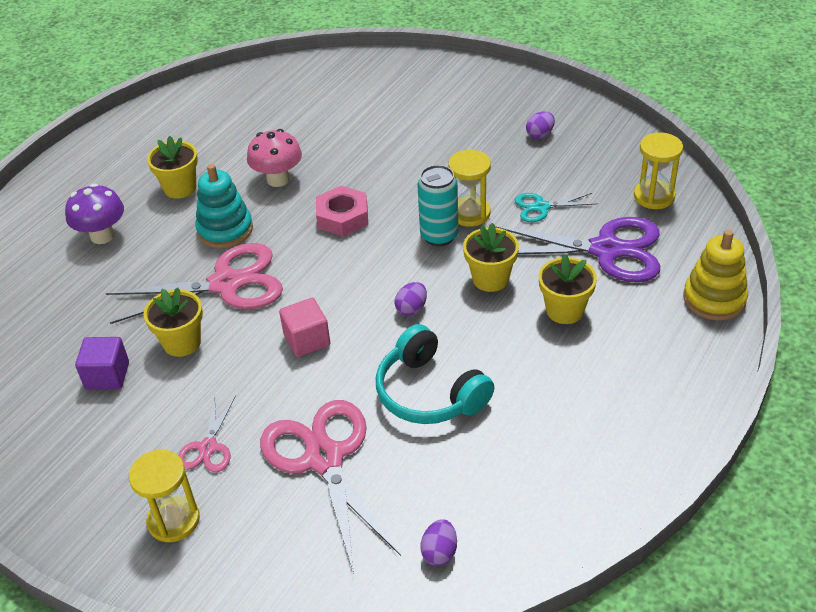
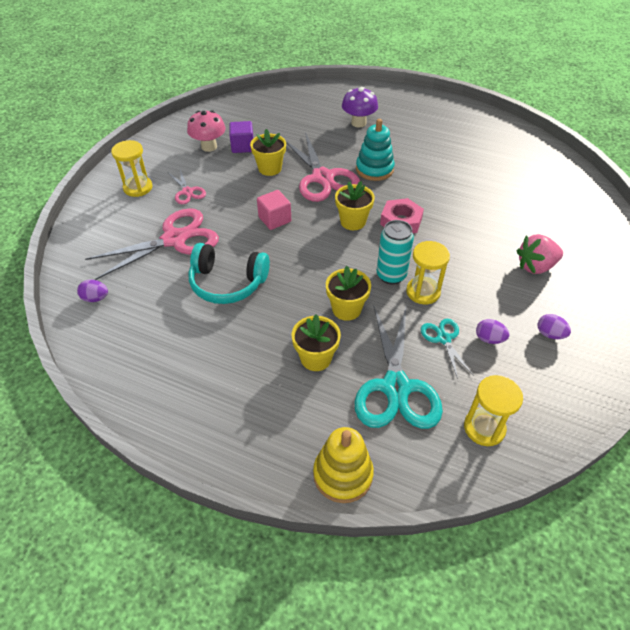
camera: 80 degrees right, 5 degrees up
(180, 188) = (412, 144): yellow flower pot -> yellow flower pot (353, 222)
(208, 447) = (187, 192): pink scissors -> pink scissors turned 120 degrees counterclockwise
(278, 179) = (434, 185): pink mushroom -> pink mushroom (209, 147)
(411, 309) = (308, 267): purple egg -> purple egg (489, 339)
(429, 393) = (227, 283): turquoise headphones -> turquoise headphones turned 120 degrees counterclockwise
(442, 126) = (535, 266): none -> pink strawberry
(606, 250) = (396, 387): purple scissors -> turquoise scissors

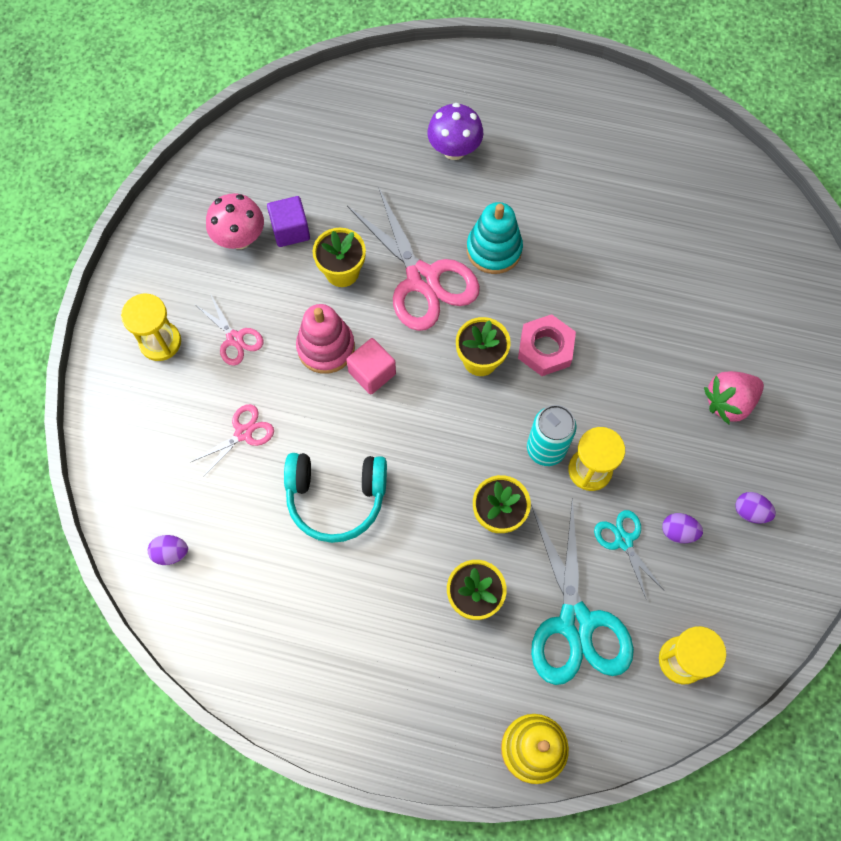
camera: 10 degrees left, 20 degrees up
(174, 239) = (243, 433): pink scissors -> pink scissors, size x0.49
(247, 203) = (326, 347): none -> pink stacking toy

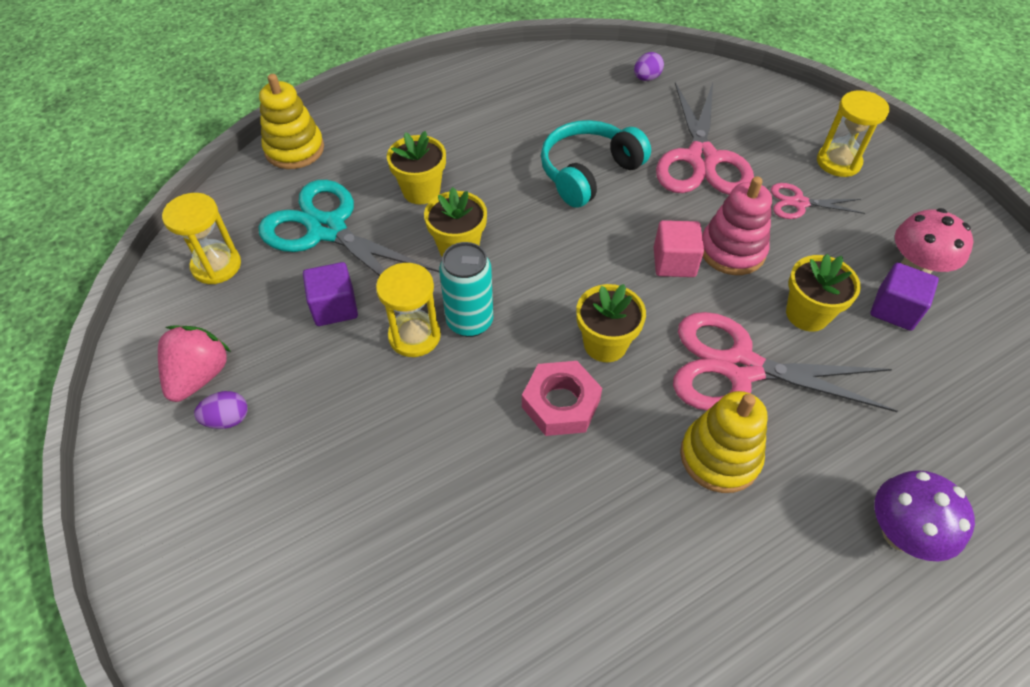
camera: 135 degrees right, 15 degrees down
(243, 433) = (701, 159): pink scissors -> pink scissors, size x2.02
(494, 249) = (719, 456): turquoise stacking toy -> yellow stacking toy
(623, 541) = (334, 307): turquoise scissors -> purple cube
(678, 532) = (289, 350): purple egg -> none
(728, 402) = (326, 510): pink strawberry -> pink strawberry (199, 376)

